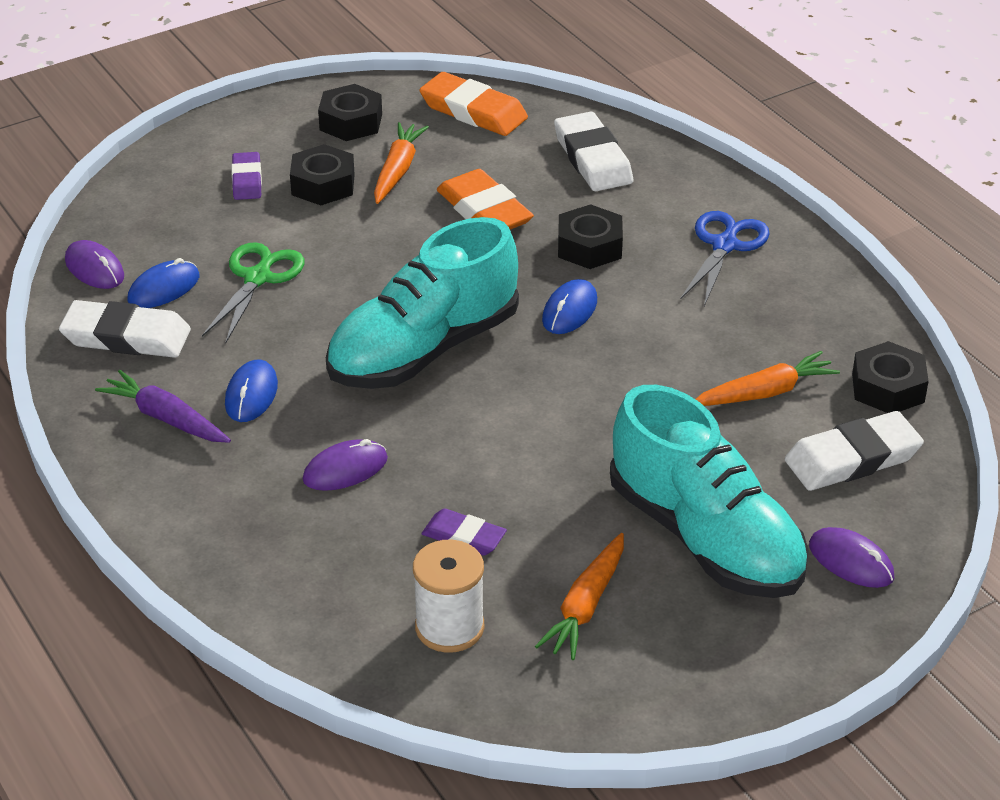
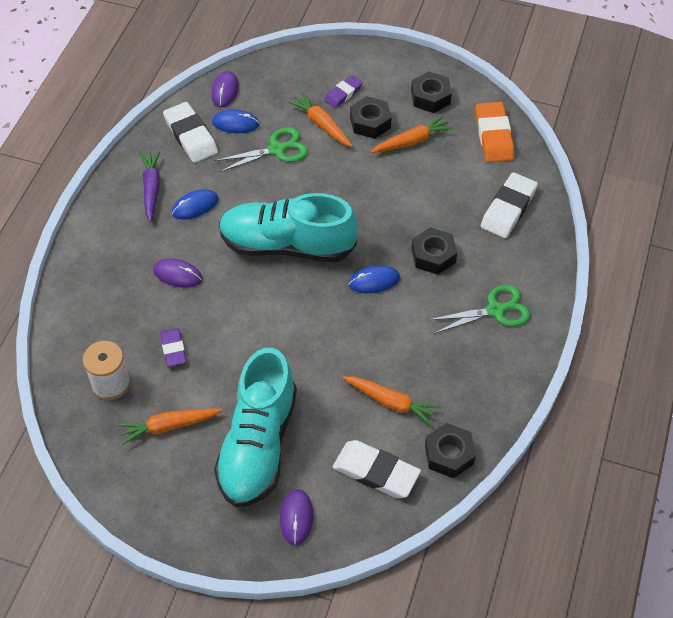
camera: 50 degrees right, 15 degrees up
(270, 222) = (321, 124): none -> orange carrot
(484, 210) = (417, 195): orange eraser -> none
(724, 245) = (495, 310): blue scissors -> green scissors

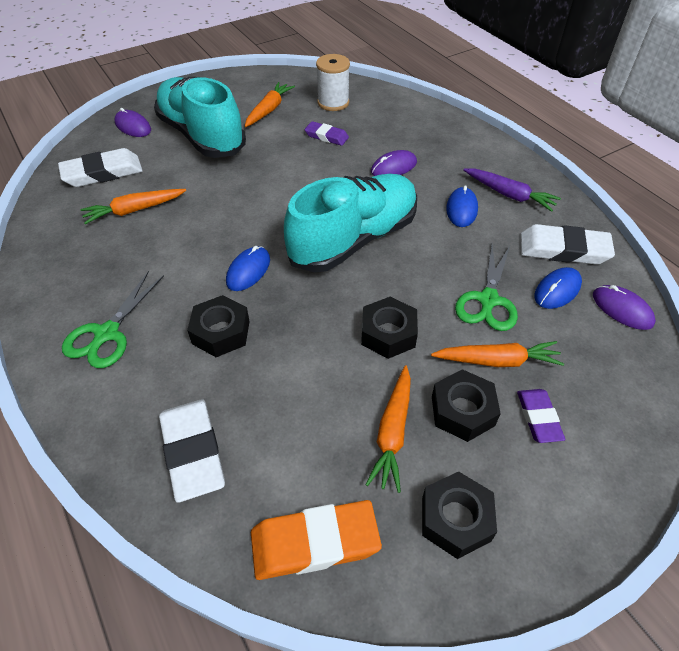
camera: 130 degrees right, 5 degrees down
(449, 454) = (54, 213): black nut -> black nut (388, 333)
(494, 135) = (315, 542): orange eraser -> orange eraser turned 45 degrees counterclockwise

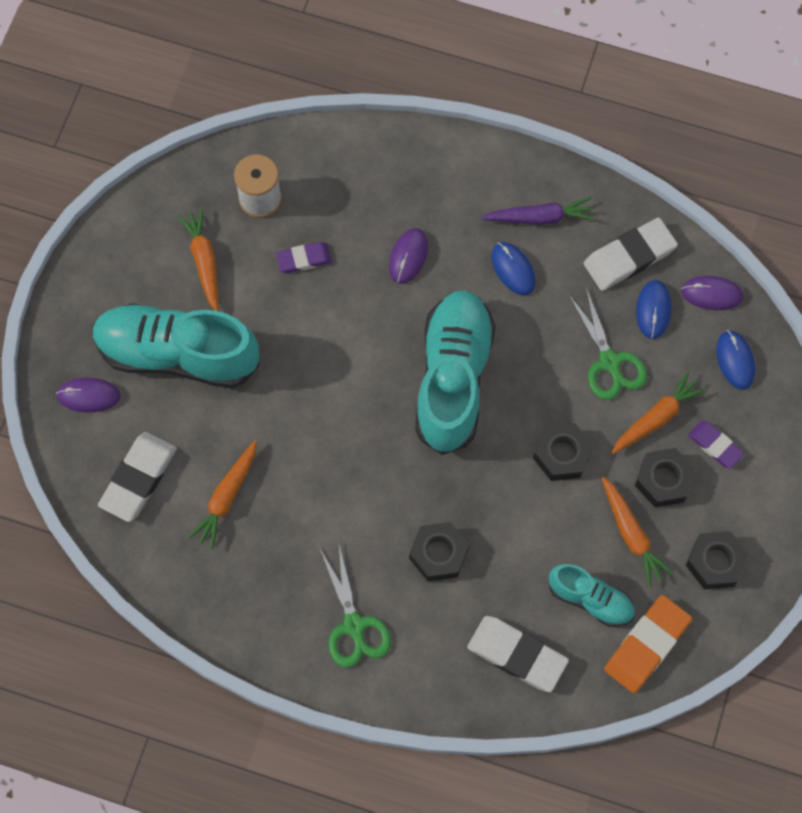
camera: 40 degrees left, 20 degrees up
(248, 271) = (399, 481): blue mouse -> blue mouse (735, 360)
(303, 457) = (590, 599): none -> turquoise shoe

